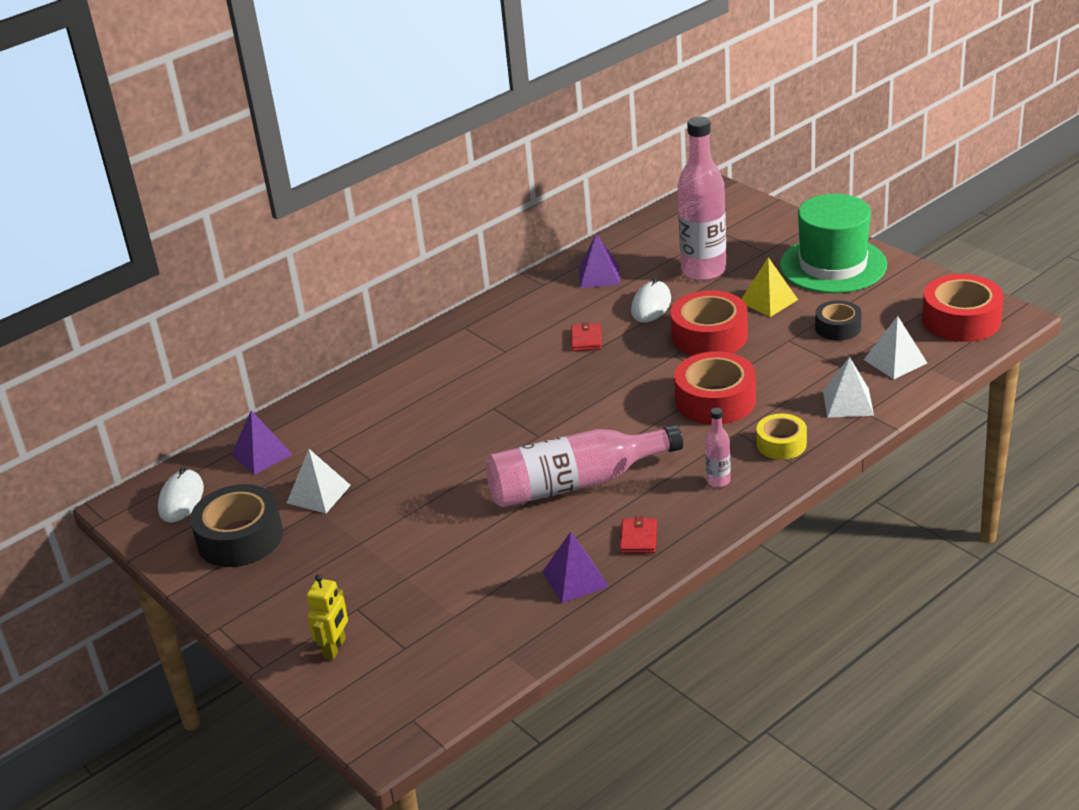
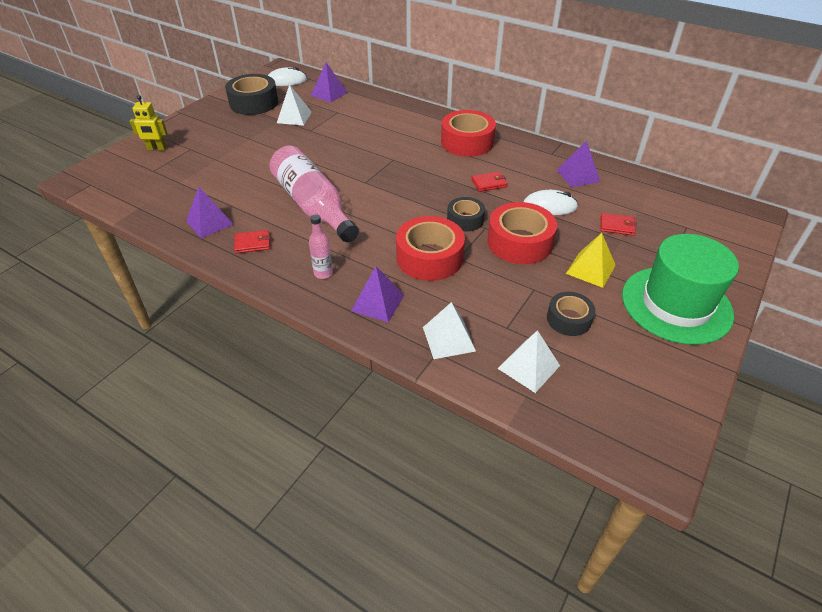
camera: 70 degrees right, 10 degrees up
(653, 367) = (465, 220): none -> black tape
(703, 270) = (617, 226): pink bottle -> red wallet
(781, 444) = (377, 303): yellow tape -> purple pyramid
(961, 320) = (629, 416): red tape -> red tape (467, 142)

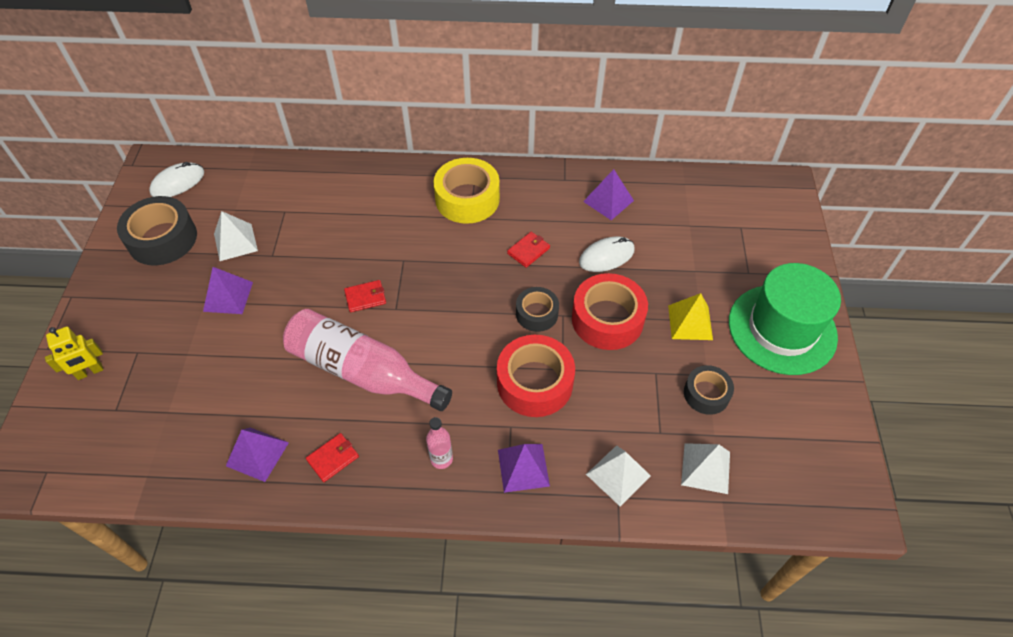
camera: 30 degrees left, 10 degrees up
(329, 93) = (251, 184): purple pyramid -> purple pyramid (228, 296)
(467, 142) = (467, 199): red tape -> yellow tape
(617, 226) = (682, 254): red wallet -> red wallet (365, 297)

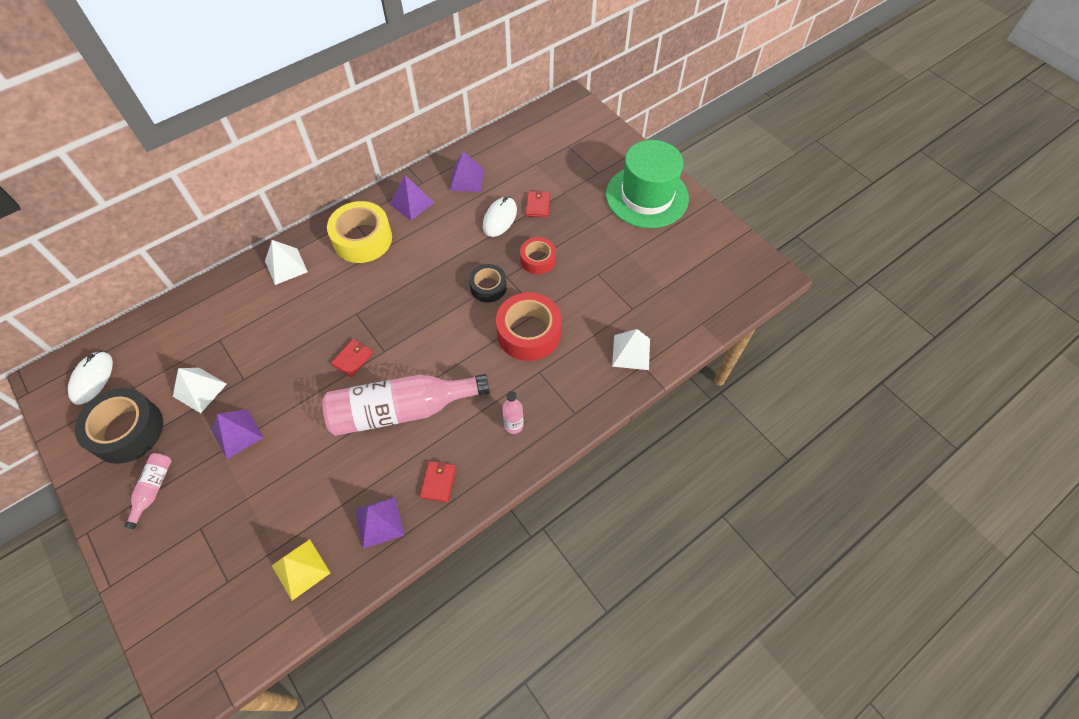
camera: 40 degrees left, 5 degrees up
(90, 372) = (172, 573): yellow robot -> none
(137, 297) = (153, 489): none -> pink bottle
(523, 467) = (571, 391): purple pyramid -> purple pyramid (411, 203)
(528, 251) = (443, 248): red wallet -> red wallet (538, 205)
(607, 319) = (538, 260): red tape -> red tape, size x0.59
(690, 322) = (590, 227): yellow pyramid -> yellow pyramid (301, 569)
(705, 468) = (676, 311): white pyramid -> white pyramid (286, 266)
(706, 394) = (638, 266): black tape -> none

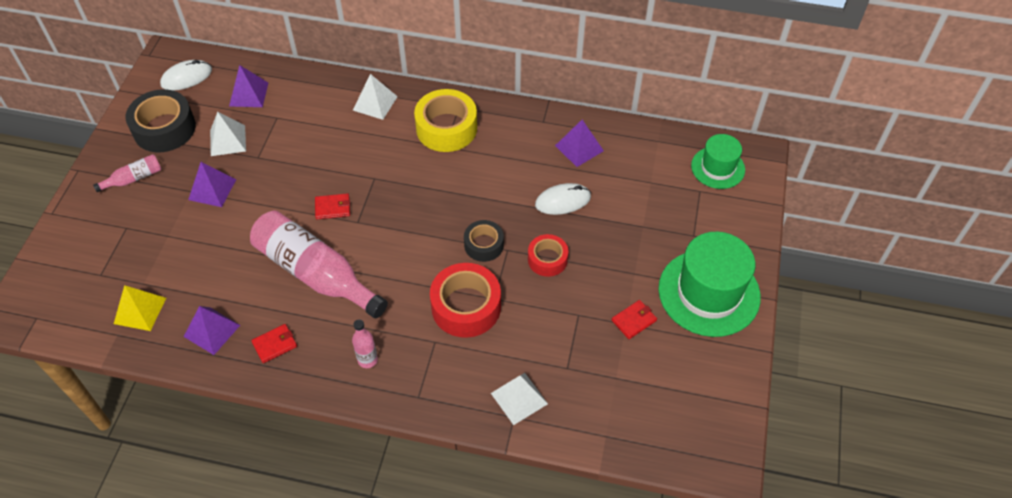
camera: 50 degrees right, 5 degrees down
(411, 203) = (514, 131): purple pyramid -> purple pyramid (248, 94)
(538, 205) = (606, 217): red wallet -> red wallet (634, 320)
(560, 125) = (718, 168): none -> green hat

